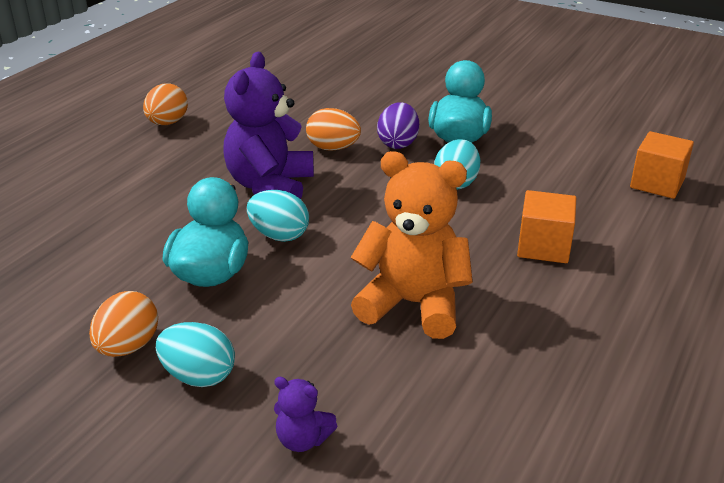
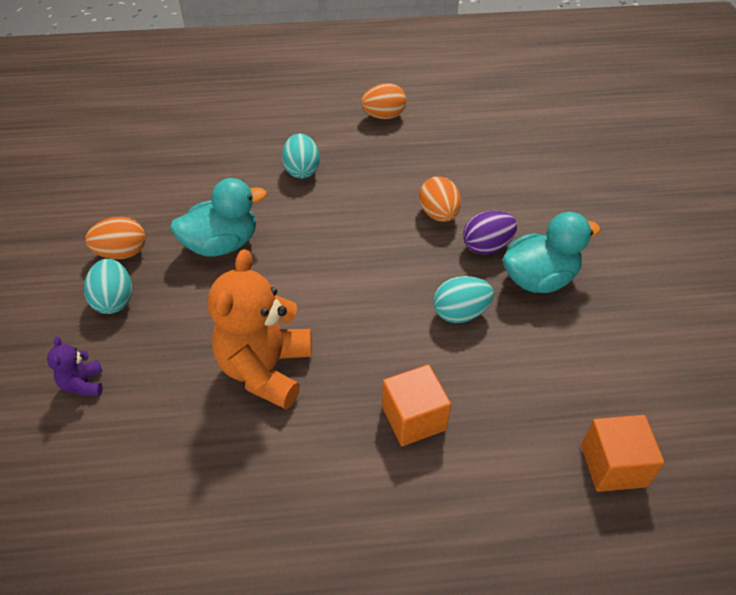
camera: 55 degrees right, 15 degrees up
(270, 186) = (351, 212): purple teddy bear -> none
(279, 235) = (292, 251): turquoise egg -> turquoise egg (302, 170)
(413, 304) = (265, 369): orange teddy bear -> orange teddy bear turned 150 degrees counterclockwise

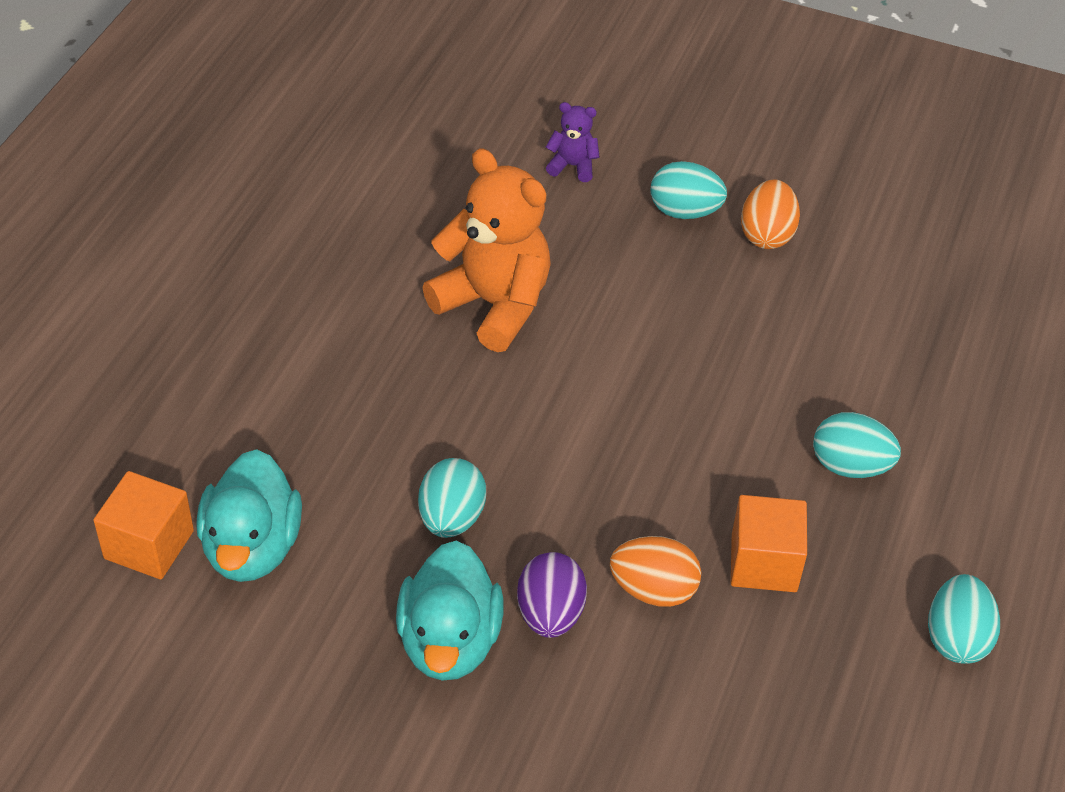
camera: 115 degrees right, 0 degrees up
(222, 244) = (729, 328): turquoise duck -> turquoise duck (252, 547)
(383, 116) = (956, 638): orange egg -> turquoise egg
(414, 418) = (339, 401): orange cube -> orange cube (764, 563)

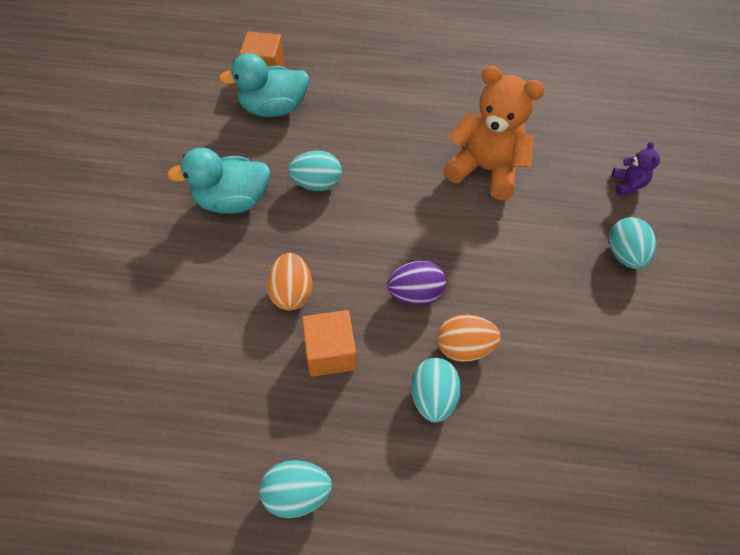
camera: 75 degrees right, 10 degrees up
(494, 305) = (485, 169): orange teddy bear -> orange teddy bear turned 90 degrees counterclockwise
(550, 614) = (261, 243): purple egg -> purple egg (415, 294)
(766, 235) = (631, 309): orange egg -> orange egg (463, 347)

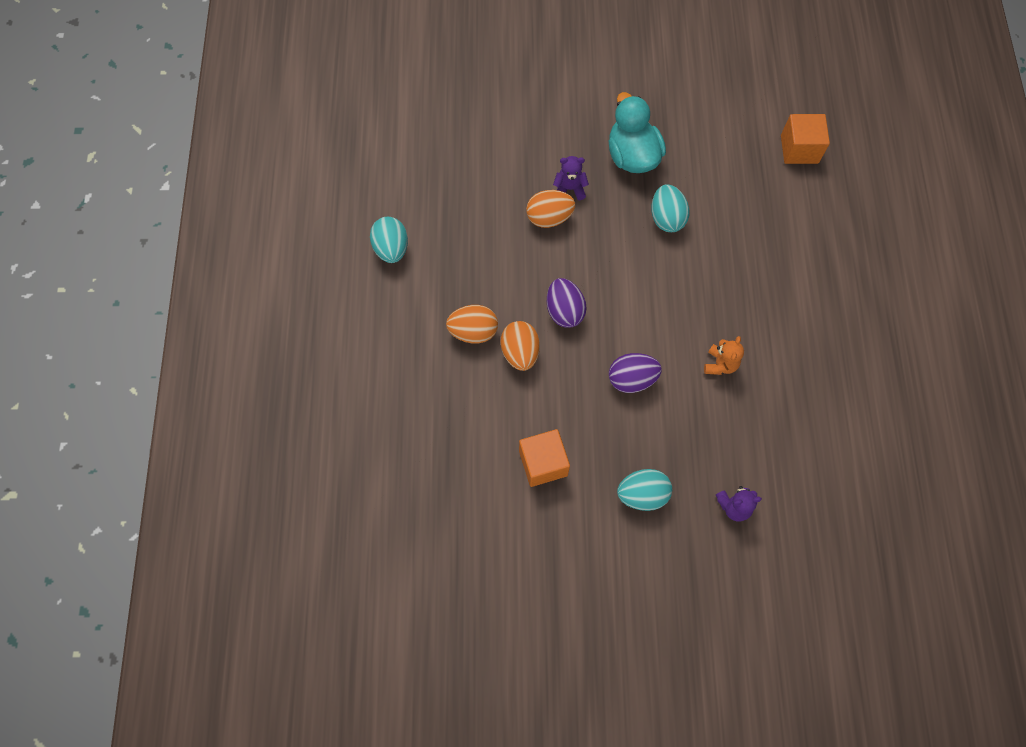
camera: 85 degrees right, 10 degrees up
(258, 266) = (569, 189): none -> purple teddy bear
(273, 108) = (751, 166): turquoise duck -> none
(330, 353) = (500, 254): orange cube -> orange cube (543, 463)
(432, 397) = (473, 331): turquoise egg -> orange egg
(485, 169) = (720, 364): orange teddy bear -> orange teddy bear, size x0.45
(499, 243) = (631, 379): none -> purple egg

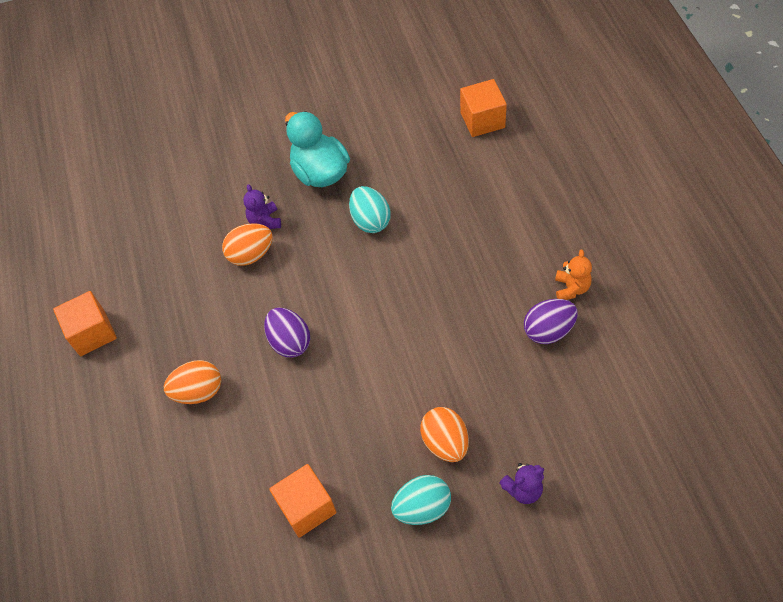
camera: 10 degrees left, 10 degrees down
(391, 248) = (92, 333): turquoise egg -> orange cube
(520, 352) = (253, 398): orange egg -> orange egg (445, 442)
(569, 189) = (265, 221): purple teddy bear -> purple teddy bear turned 90 degrees counterclockwise
(631, 379) = (378, 390): purple egg -> purple egg (548, 330)
(720, 364) = (465, 347): orange teddy bear -> orange teddy bear (571, 288)

